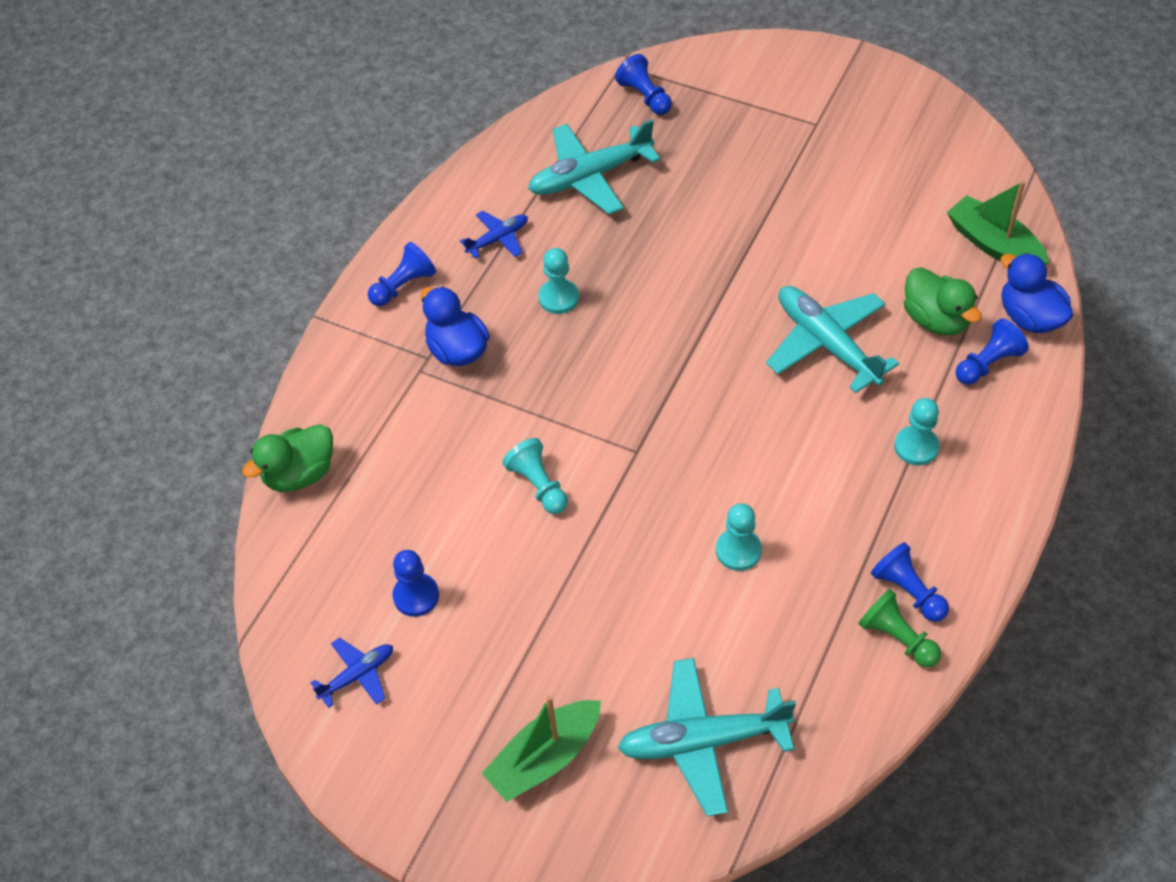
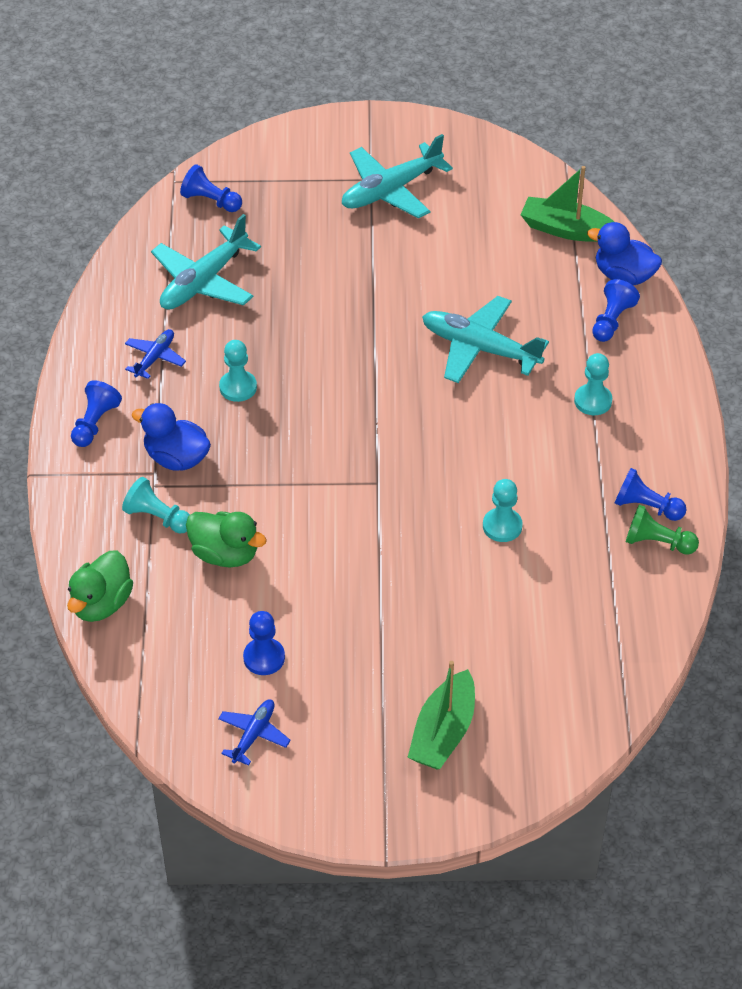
camera: 30 degrees left, 5 degrees down
(538, 485) = (312, 537): turquoise pawn -> turquoise pawn (157, 517)
(702, 741) = (556, 671): turquoise plane -> turquoise plane (390, 190)
(935, 319) = (553, 301): green duck -> green duck (225, 554)

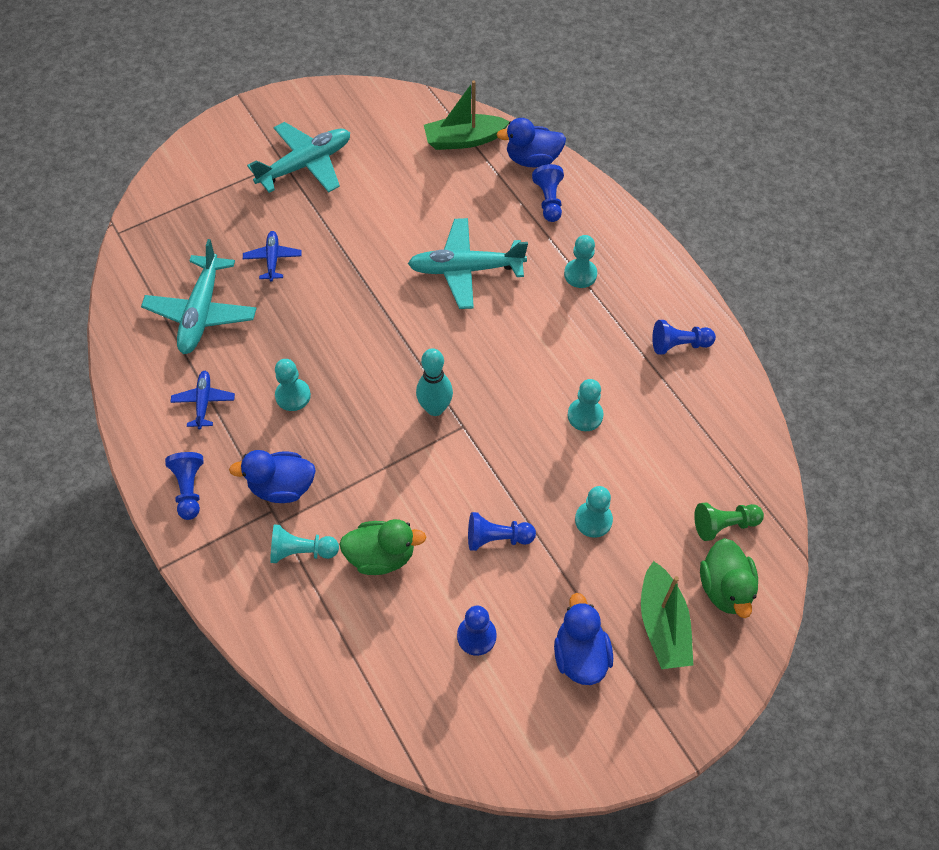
camera: 30 degrees left, 10 degrees up
(101, 604) = (305, 660): green duck -> green duck (725, 588)
(211, 201) = (161, 237): blue pawn -> blue pawn (497, 538)
(254, 734) = (515, 714): blue plane -> blue plane (273, 259)
(347, 718) = (580, 655): none -> blue duck
(362, 456) = (435, 408): none -> turquoise bowling pin
(390, 190) = (306, 164): turquoise plane -> turquoise plane turned 150 degrees counterclockwise
(443, 617) = (593, 520): none -> turquoise pawn
(657, 542) = (707, 371): green pawn -> green pawn (724, 525)

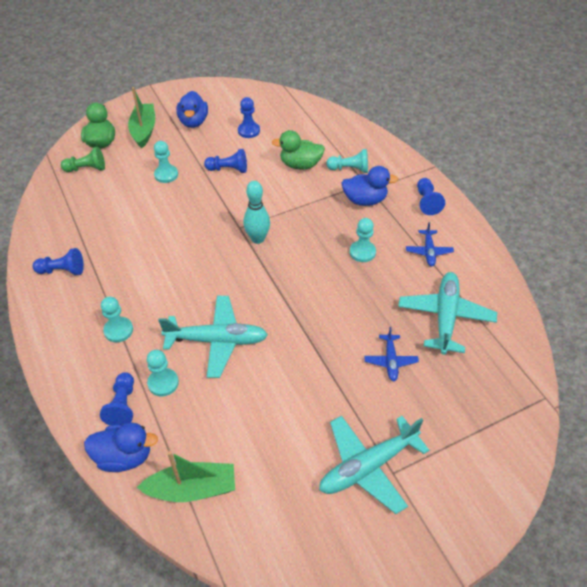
camera: 175 degrees left, 10 degrees down
(585, 415) = (151, 229): turquoise pawn -> turquoise pawn (163, 383)

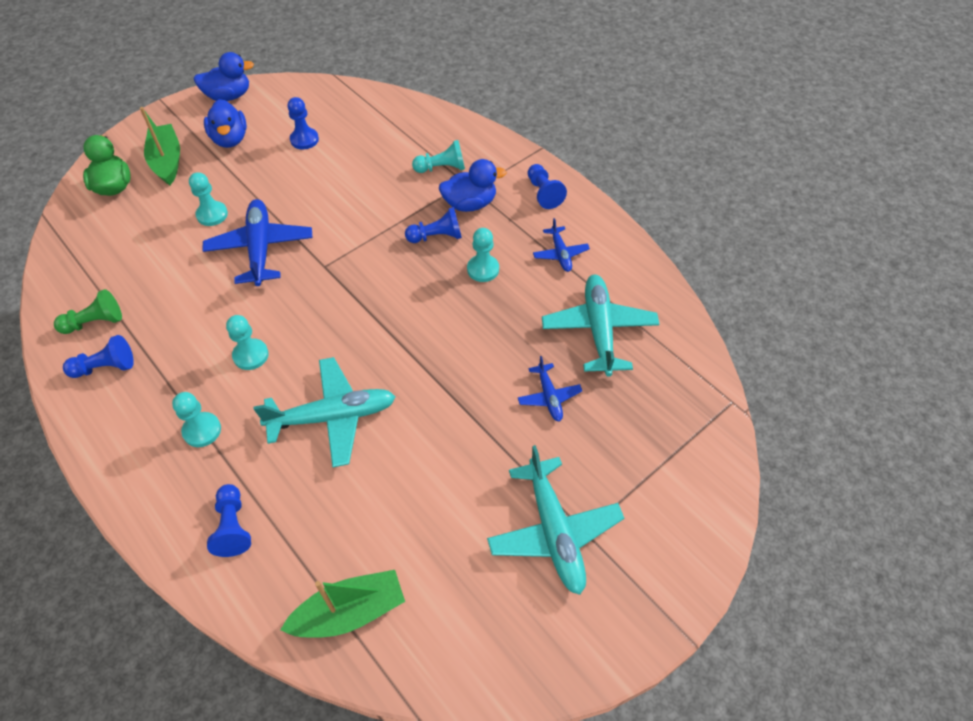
camera: 15 degrees left, 5 degrees up
(86, 169) = (103, 225): green pawn -> green pawn (95, 322)
(124, 456) = (252, 592): blue duck -> blue duck (229, 96)
(163, 383) = (278, 486): turquoise pawn -> turquoise pawn (251, 355)
(195, 205) = (260, 248): none -> blue plane
(228, 169) = (291, 194): blue pawn -> blue pawn (437, 237)
(257, 239) = (351, 277): turquoise bowling pin -> none
(300, 165) = (380, 173): green duck -> none
(367, 467) = (554, 532): turquoise plane -> turquoise plane turned 60 degrees counterclockwise

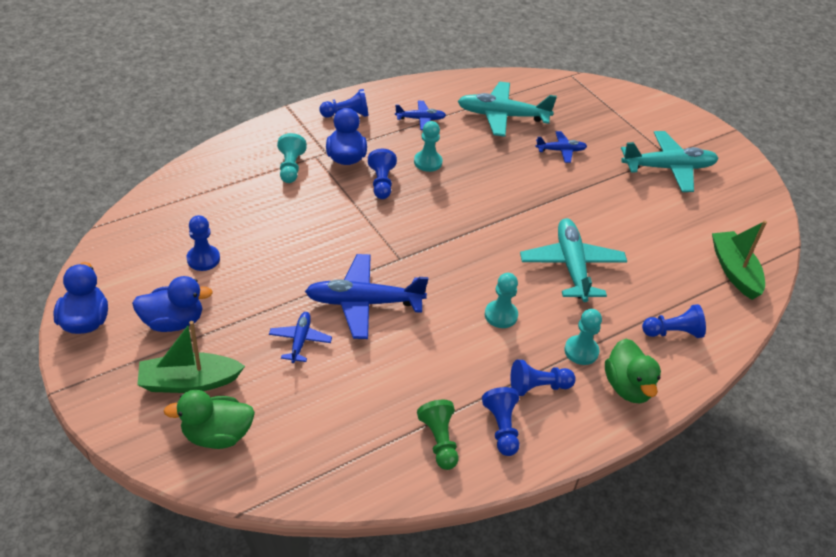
camera: 85 degrees left, 10 degrees down
(151, 477) = (627, 387): none -> green duck
(154, 394) = (538, 387): none -> blue pawn
(212, 215) = (300, 340): turquoise pawn -> blue plane

